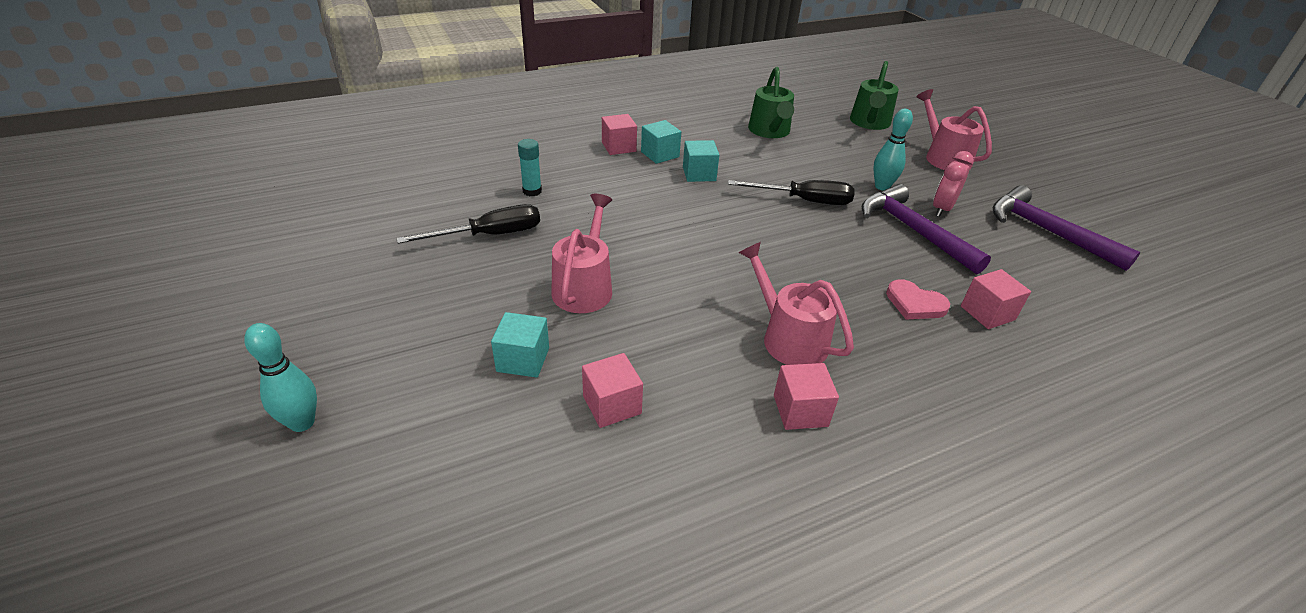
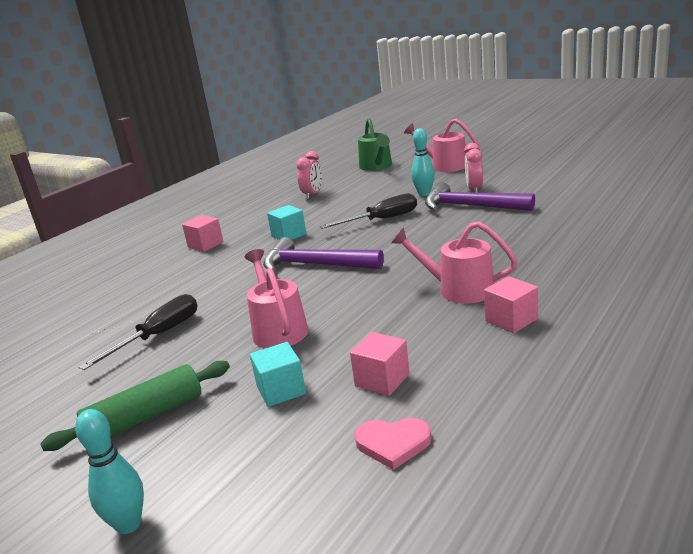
camera: 25 degrees left, 15 degrees down
(404, 320) = (145, 417): none -> green rolling pin
(532, 191) = (163, 296): turquoise glue stick -> none
(660, 154) = (244, 236): turquoise cube -> none
(770, 131) = (313, 195): green watering can -> pink clock
(915, 303) = (514, 239): pink heart -> pink heart (393, 443)
(987, 313) = (560, 225): pink cube -> none
(1047, 231) = (546, 176): purple hammer -> purple hammer (314, 265)

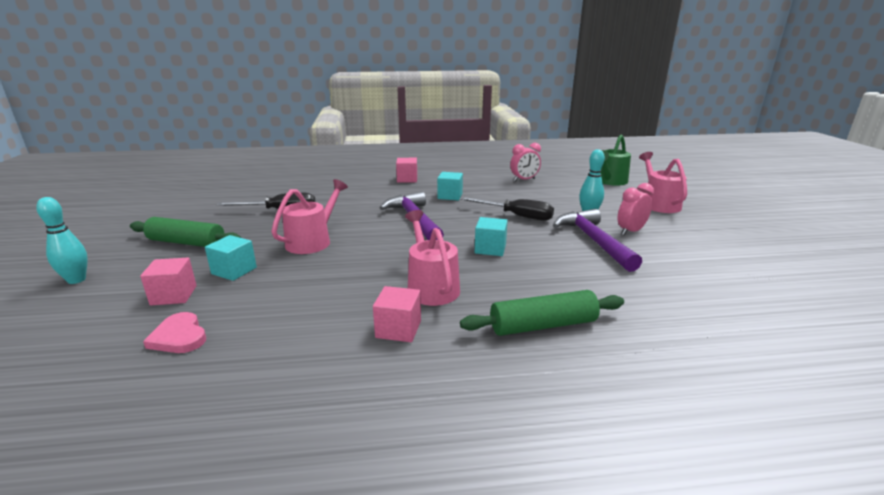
camera: 45 degrees right, 0 degrees up
(382, 380) = (265, 302): pink cube -> pink cube (174, 295)
(426, 247) = (490, 249): none -> turquoise cube
(568, 262) = (543, 325): none -> green rolling pin

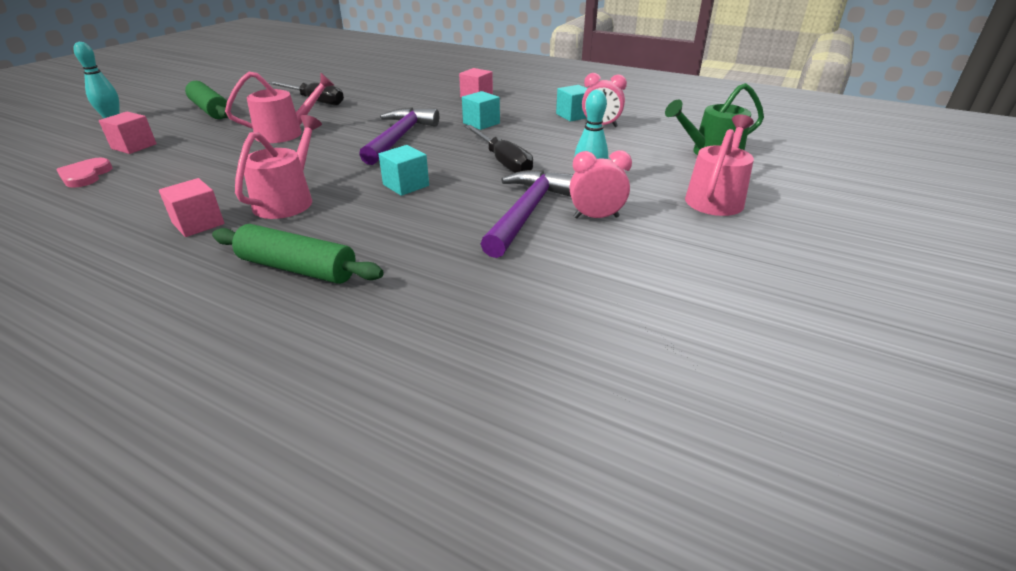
camera: 35 degrees right, 10 degrees up
(234, 271) = (195, 140): turquoise cube -> turquoise cube (573, 115)

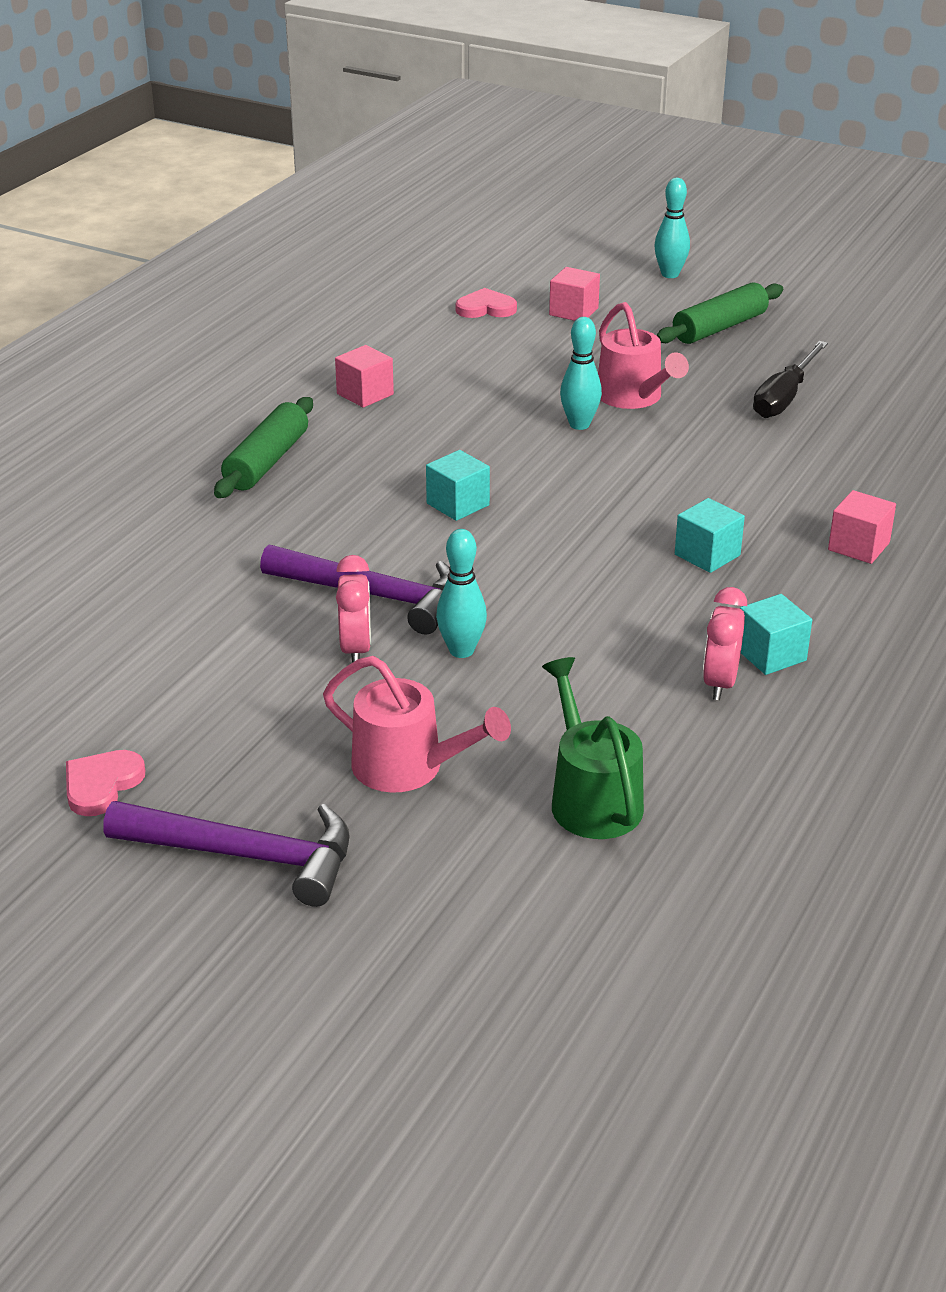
camera: 90 degrees right, 0 degrees up
(287, 200) = (417, 433): pink watering can -> none
(312, 148) = (579, 424): none -> turquoise bowling pin
(399, 138) = (628, 485): purple hammer -> purple hammer (246, 856)
(502, 161) = (540, 577): black screwdriver -> none
(820, 319) = (102, 785): none -> pink heart

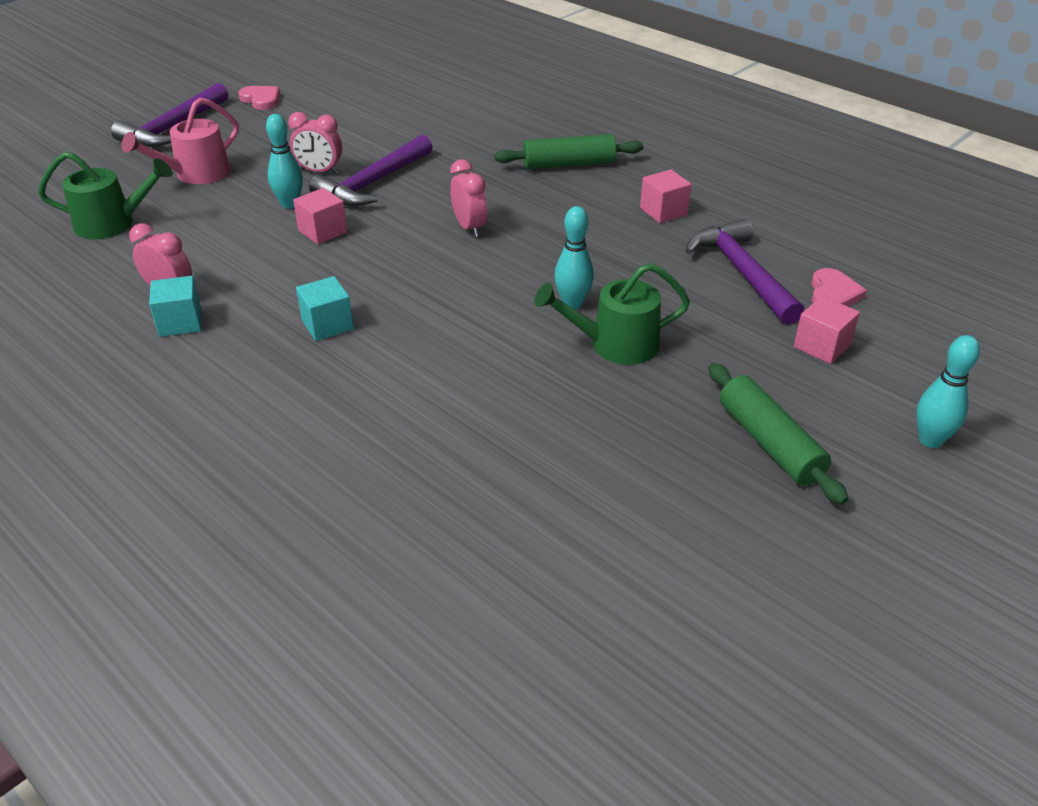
camera: 105 degrees right, 5 degrees up
(267, 462) = (569, 164): green rolling pin -> green rolling pin turned 45 degrees counterclockwise
(458, 504) = (469, 227): turquoise cube -> pink clock
(472, 348) = (742, 273): none -> purple hammer
(633, 397) = (615, 345): pink watering can -> green watering can
(784, 397) = (583, 447): black screwdriver -> none
(858, 546) = (282, 411): pink cube -> pink cube (323, 231)

